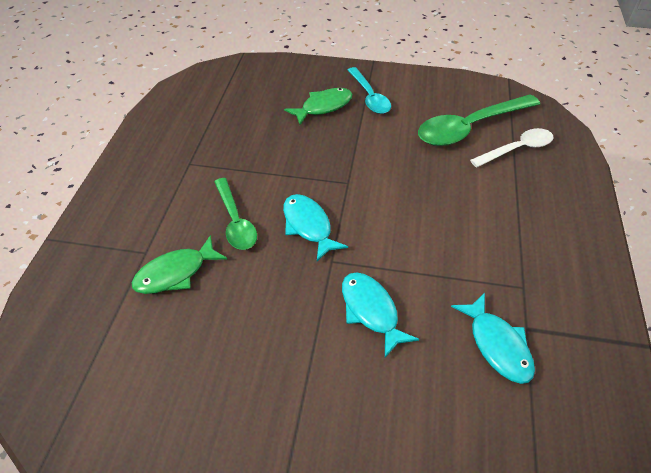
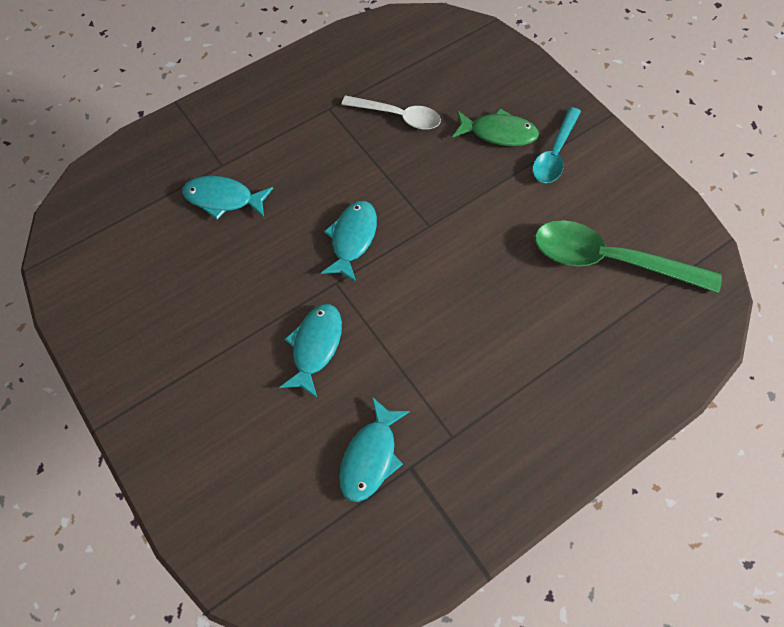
camera: 45 degrees right, 15 degrees up
(175, 273) = (223, 199): green fish -> turquoise fish
(235, 221) = (306, 189): green spoon -> none
(517, 149) = (625, 319): white spoon -> white spoon (398, 116)

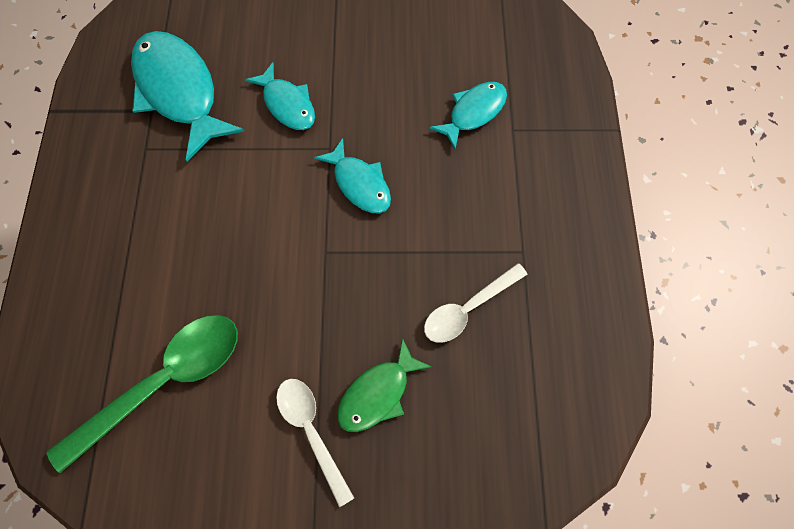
camera: 125 degrees right, 5 degrees up
(370, 457) = (179, 91): turquoise fish -> turquoise fish, size x1.77
(554, 153) = (311, 431): turquoise spoon -> white spoon

